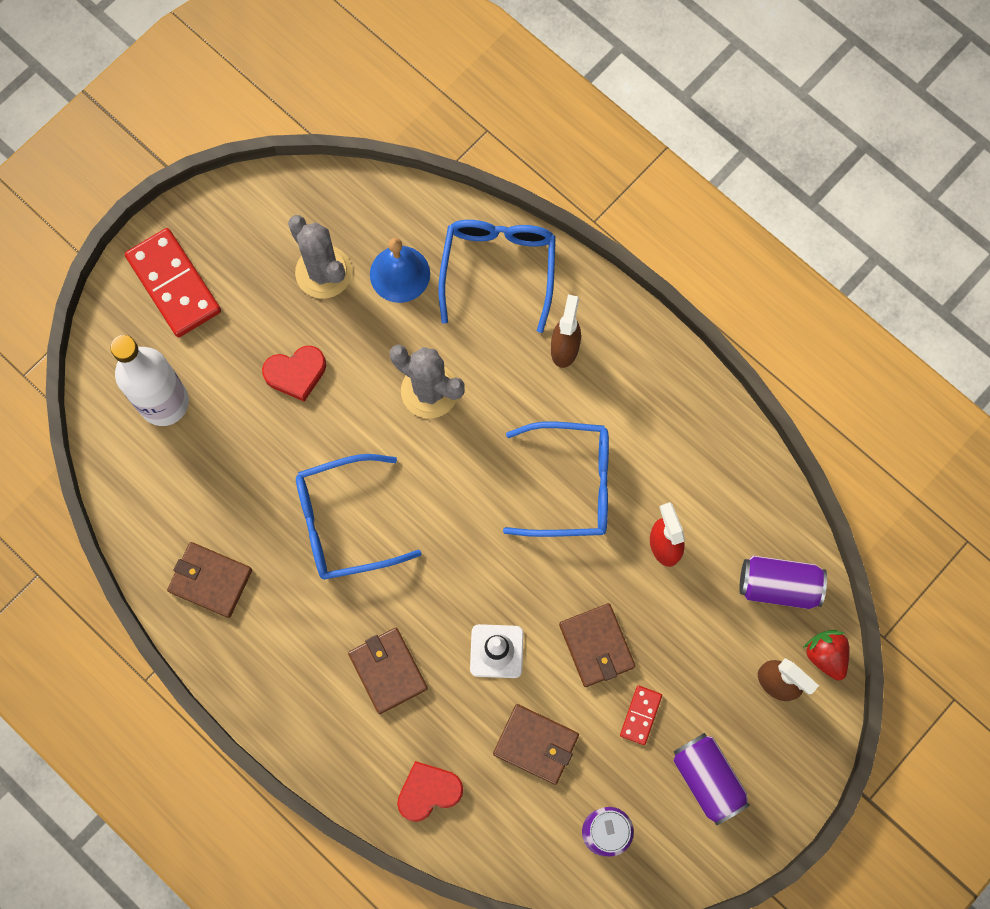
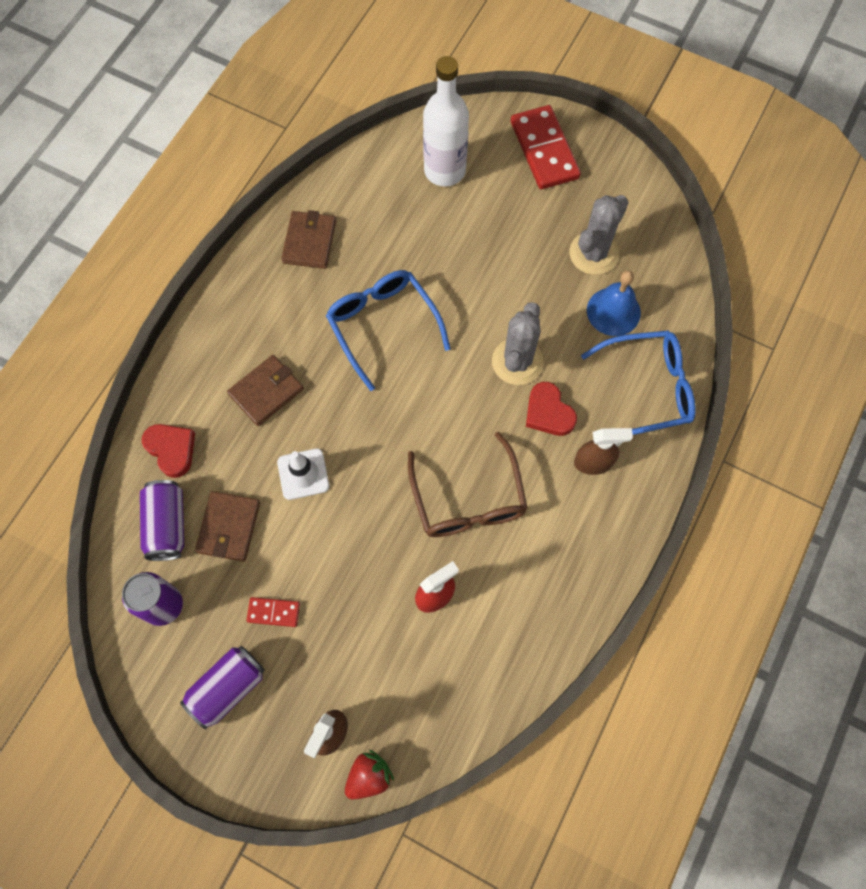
camera: 75 degrees right, 5 degrees down
(173, 284) = (544, 150): red domino -> red domino turned 60 degrees counterclockwise
(296, 373) = (499, 256): red heart -> red heart (548, 412)
(569, 485) = (468, 498): blue glasses -> brown glasses
(596, 645) = (328, 558): brown wallet -> none
(778, 586) = (425, 714): purple can -> purple can (167, 525)

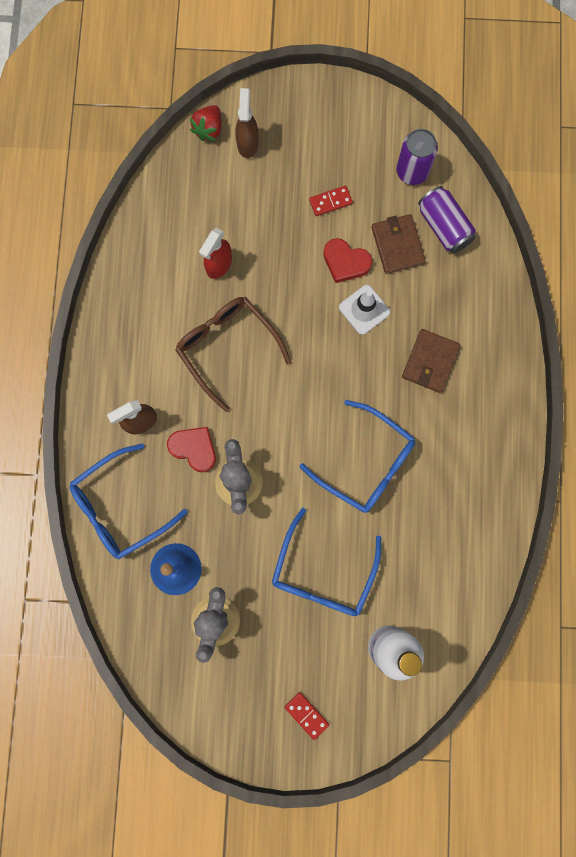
camera: 155 degrees right, 10 degrees up
(171, 450) = (476, 282): red heart -> red heart (345, 262)
(227, 688) = (334, 140): purple can -> none
(309, 242) = (471, 513): brown wallet -> none
(473, 251) = (323, 572): none -> blue glasses
(544, 150) = (306, 715): red domino -> red domino, size x0.48

